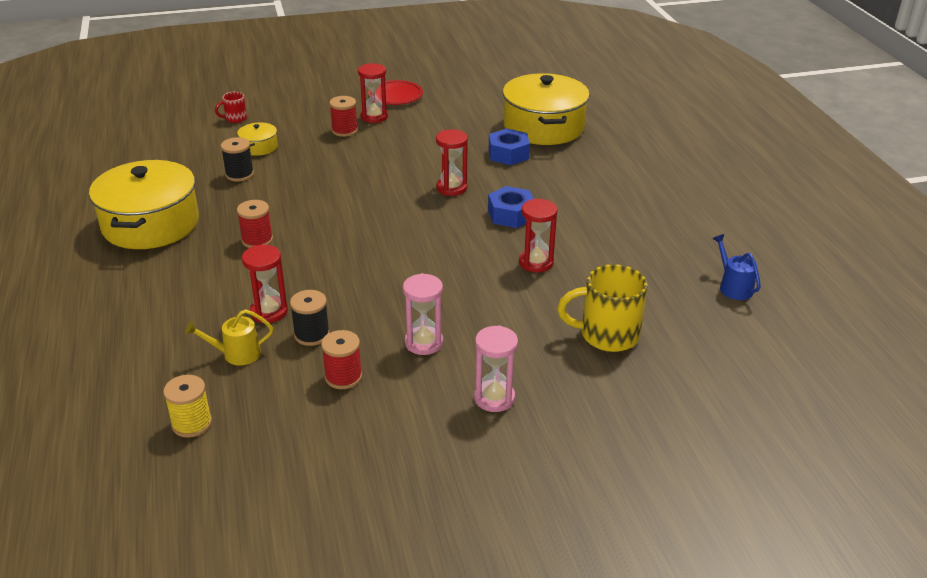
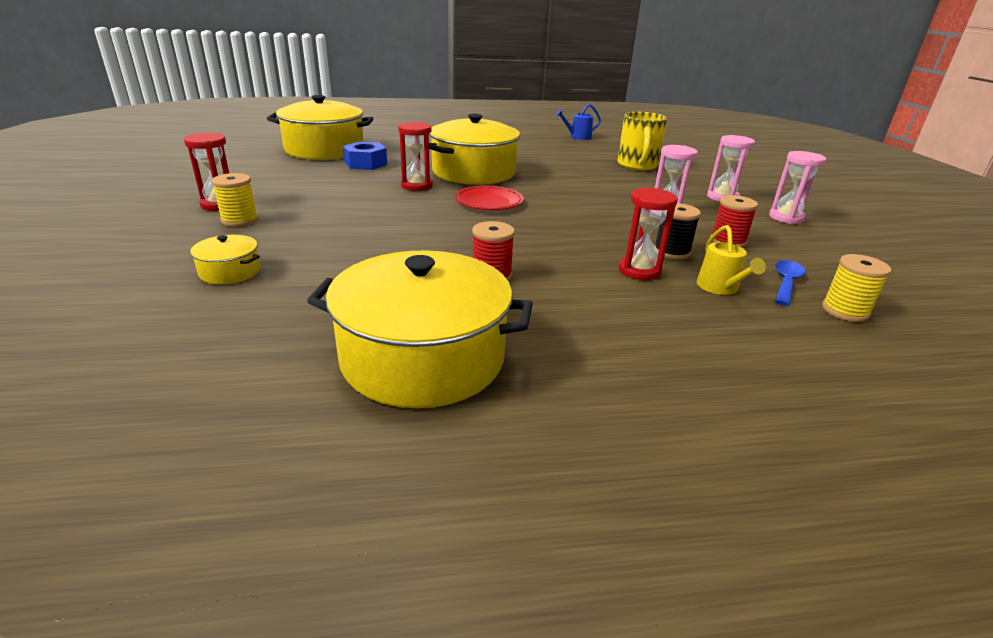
camera: 85 degrees left, 5 degrees down
(235, 118) = (101, 289): red mug -> none
(239, 174) = (306, 286): black spool -> none
(247, 398) = (786, 283): none -> blue spoon
(344, 130) = (239, 220): red spool -> yellow spool
(395, 96) = (177, 192): red plate -> red plate (489, 202)
(431, 443) = (786, 218): none -> pink hourglass
(511, 214) = (473, 172): blue nut -> yellow pot
(536, 262) = (548, 172): red hourglass -> none

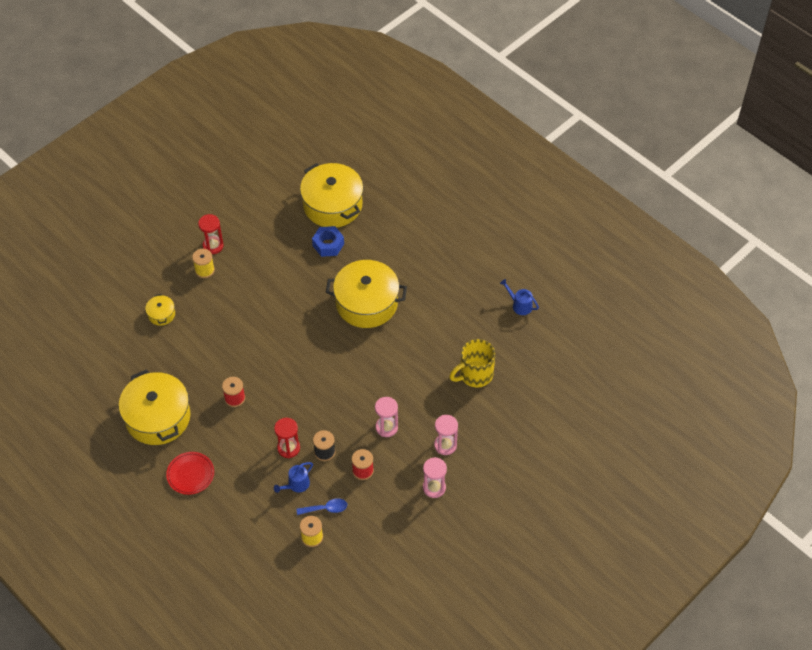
camera: 55 degrees right, 25 degrees up
(416, 186) = (315, 295): red hourglass -> none
(489, 202) = (321, 343): red plate -> red plate (190, 474)
(720, 288) = (296, 485): yellow watering can -> blue watering can

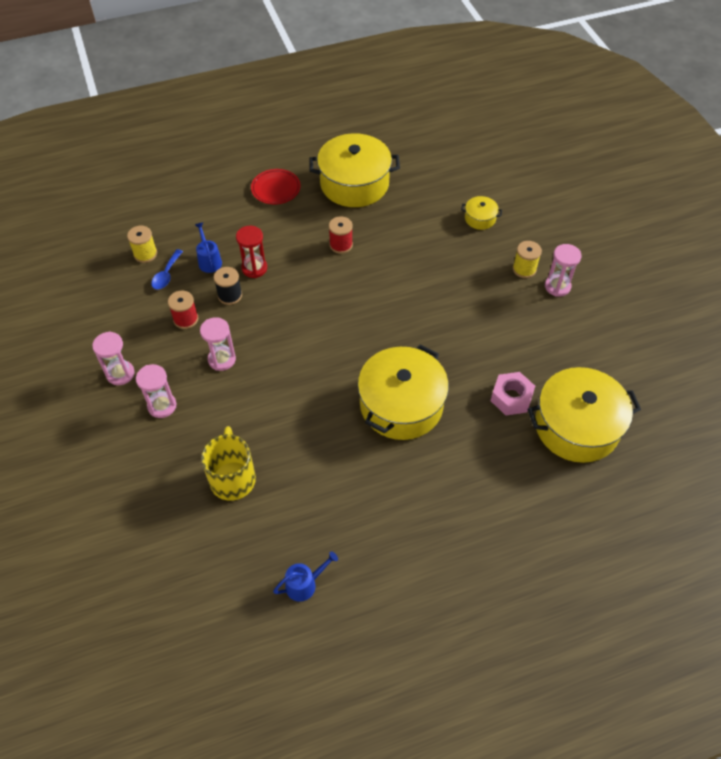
camera: 115 degrees right, 0 degrees up
(213, 246) = (557, 286): red hourglass -> pink hourglass
(328, 245) = (511, 398): blue nut -> pink nut

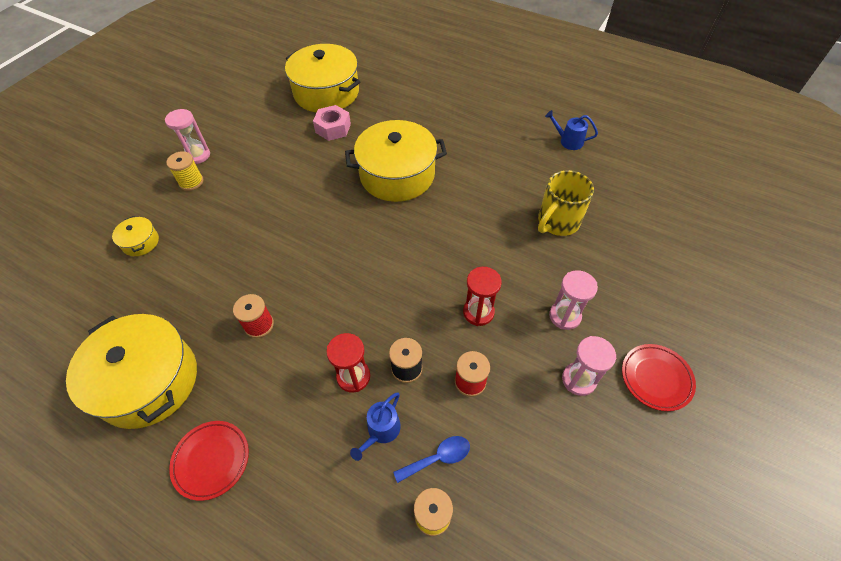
camera: 130 degrees left, 0 degrees up
(70, 415) = (656, 378): none -> red plate
(222, 359) = (478, 312): pink hourglass -> red hourglass

